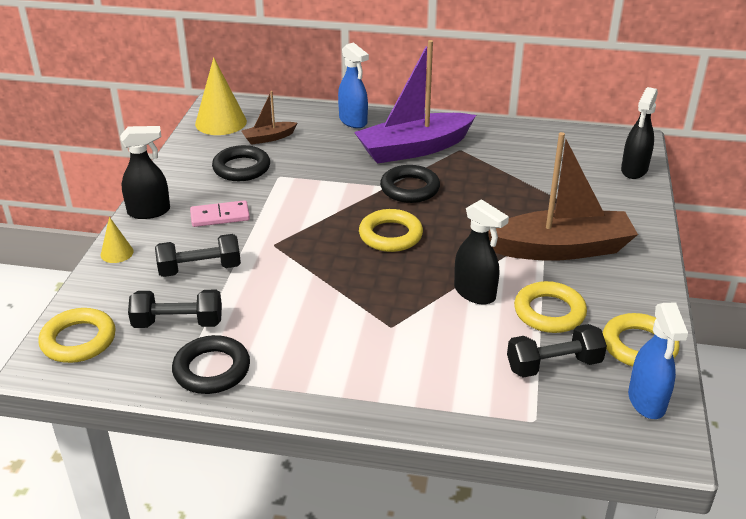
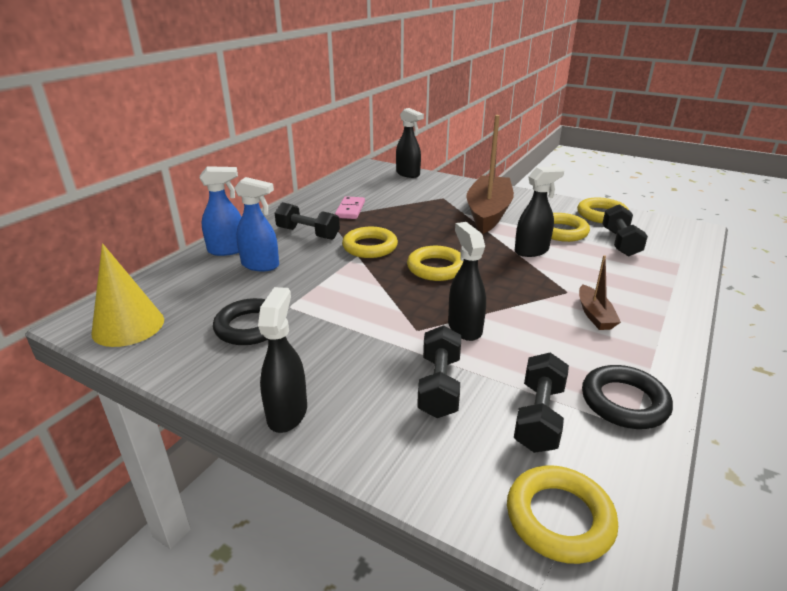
camera: 70 degrees left, 5 degrees down
(117, 253) = (368, 456): yellow cone -> none
(220, 216) = (340, 356): pink domino -> pink domino (350, 210)
(269, 138) = (204, 300): brown boat -> brown boat (594, 315)
(288, 269) = (464, 328): none -> black spray bottle
(410, 189) = (370, 247): black ring -> yellow ring
(414, 149) = (308, 233): purple boat -> black dumbbell
(647, 402) = (656, 225): blue spray bottle -> blue spray bottle (261, 265)

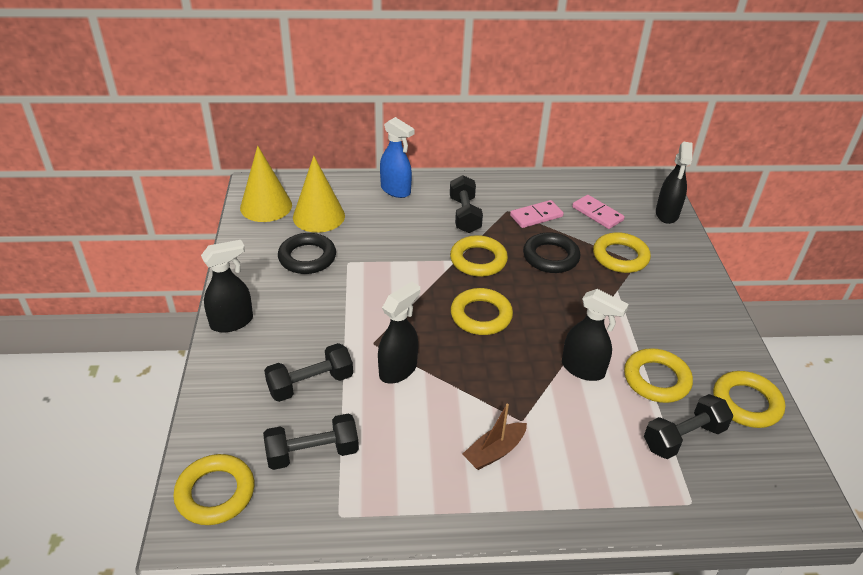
camera: 55 degrees right, 10 degrees up
(198, 300) = (319, 216): none -> yellow cone
(261, 265) = (390, 218): blue spray bottle -> none
(378, 191) = (597, 214): none -> pink domino
(431, 200) = (620, 257): none -> yellow ring
(488, 213) = (639, 308): brown boat -> none
(624, 402) = (368, 503): black ring -> black ring (550, 257)

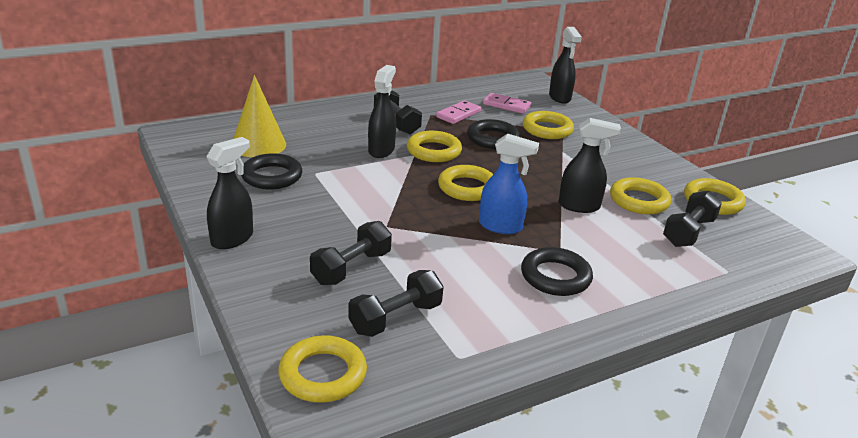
camera: 25 degrees left, 10 degrees down
(266, 206) = (197, 146): yellow cone -> none
(396, 190) = (319, 115): blue spray bottle -> blue spray bottle (501, 226)
(398, 370) = (426, 240): black spray bottle -> black spray bottle (381, 150)
(494, 452) = (555, 277): brown boat -> black ring

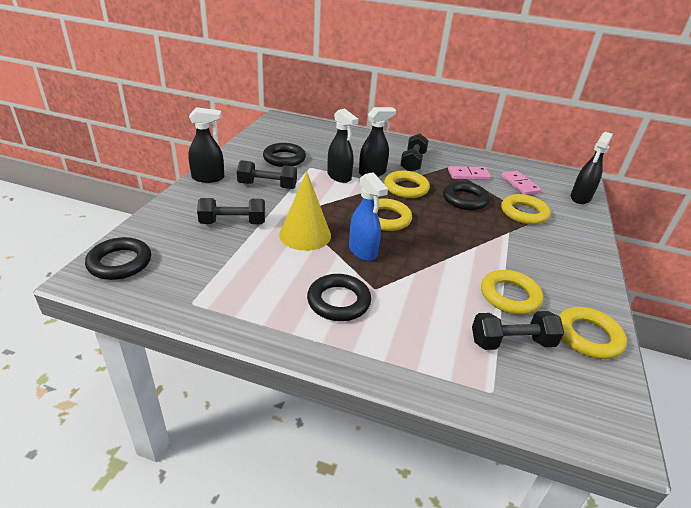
camera: 45 degrees right, 5 degrees up
(258, 145) = (308, 140): yellow cone -> yellow cone (305, 235)
(323, 374) = (120, 263): yellow ring -> black ring
(396, 318) = (203, 261): black dumbbell -> black dumbbell (267, 186)
(579, 206) = (448, 272): black spray bottle -> black spray bottle (339, 177)

